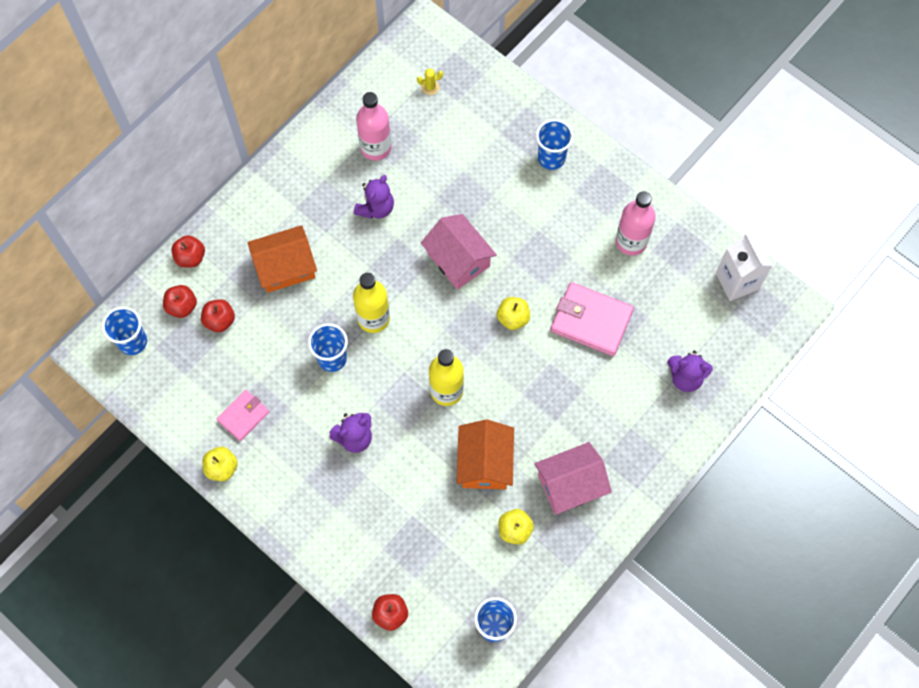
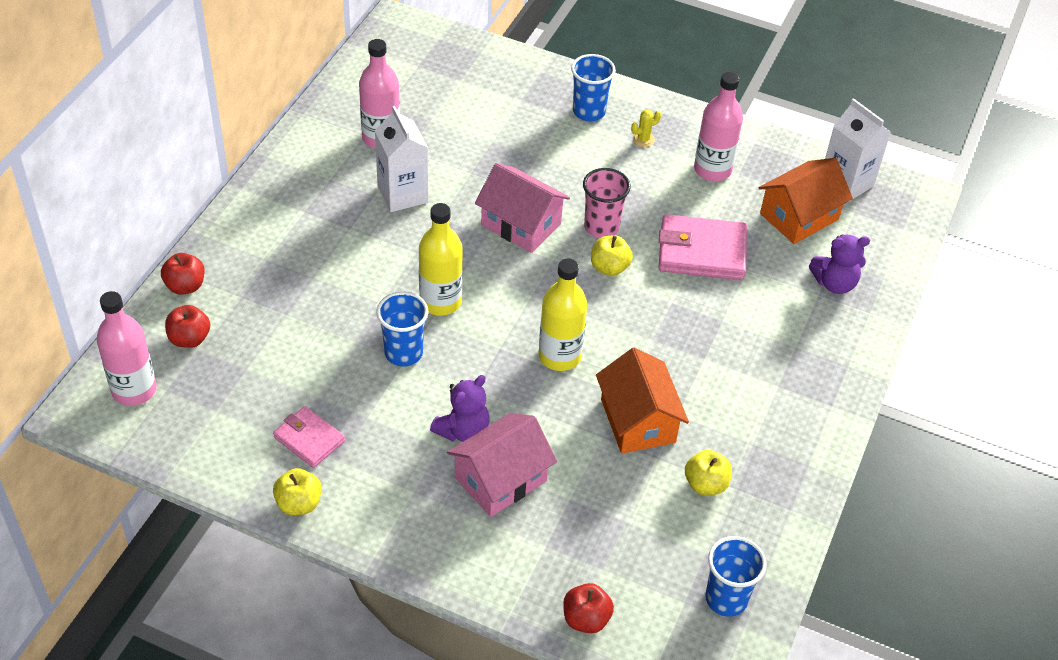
camera: 20 degrees left, 20 degrees down
(133, 342) = (134, 390): blue cup -> pink bottle
(220, 320) = (244, 343): red apple -> none
(243, 416) = (309, 439): pink wallet -> pink wallet turned 75 degrees counterclockwise
(285, 267) = (311, 272): orange house -> orange house (799, 216)
(376, 208) = (402, 194): purple teddy bear -> white carton
(430, 87) = (424, 73): yellow cactus -> yellow cactus (643, 139)
(520, 278) = (601, 227): none -> pink cup
(570, 484) = (752, 420): pink house -> pink house (500, 479)

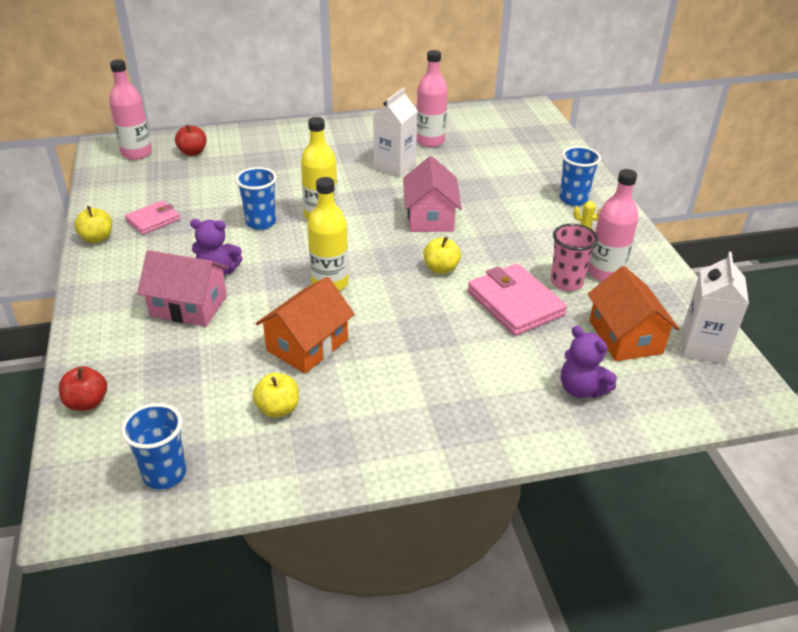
camera: 55 degrees right, 10 degrees down
(185, 286) = (231, 135): red apple -> none
(309, 439) = (153, 220): pink wallet -> pink wallet turned 45 degrees clockwise
(601, 227) = (474, 249): pink cup -> pink cup (566, 282)
(799, 216) = (625, 337): orange house -> orange house turned 60 degrees clockwise

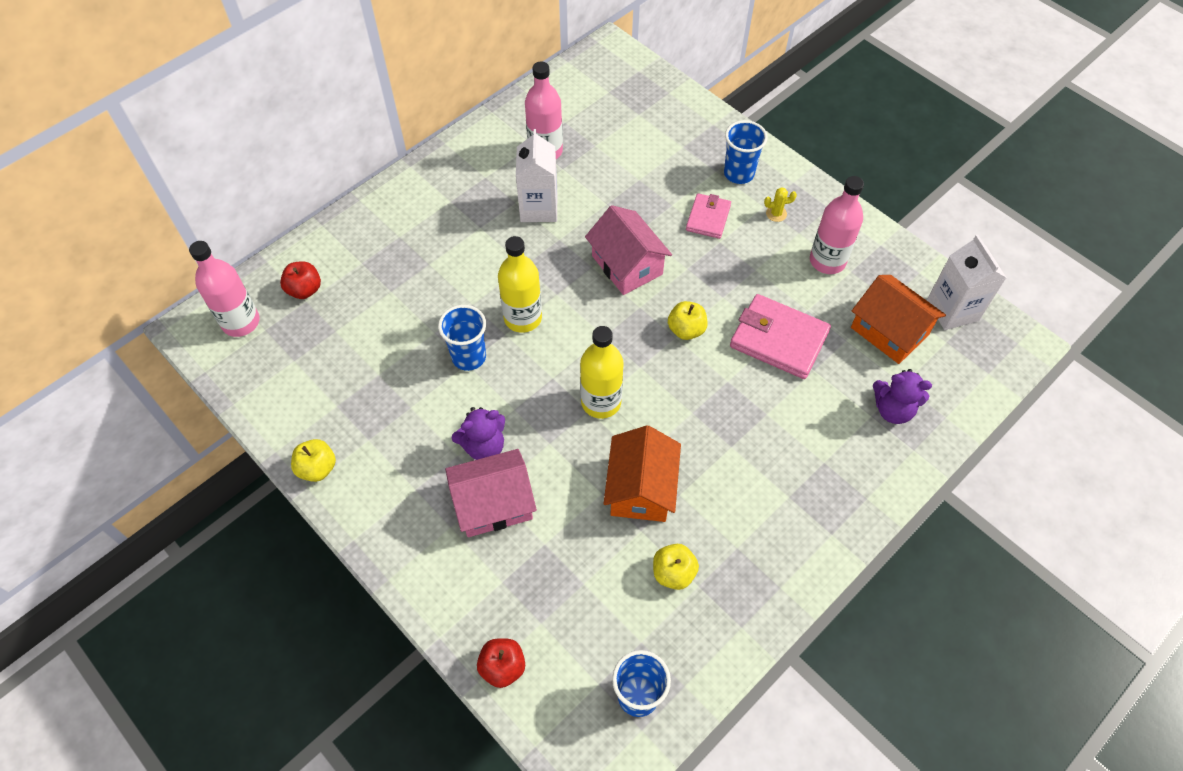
camera: 30 degrees left, 20 degrees up
(153, 220) = (354, 412): pink wallet -> pink wallet (708, 218)
(566, 282) = (803, 290): pink cup -> none

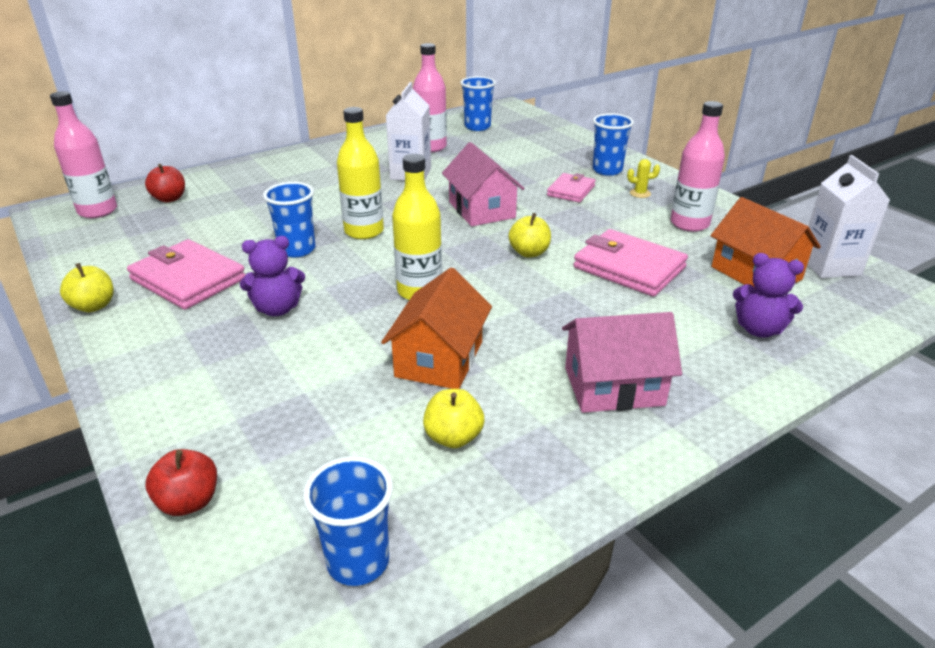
camera: 10 degrees right, 25 degrees down
(385, 417) = (188, 279): none -> pink wallet
(493, 503) = (263, 352): pink house -> pink house (613, 386)
(586, 100) = (477, 127): none -> blue cup

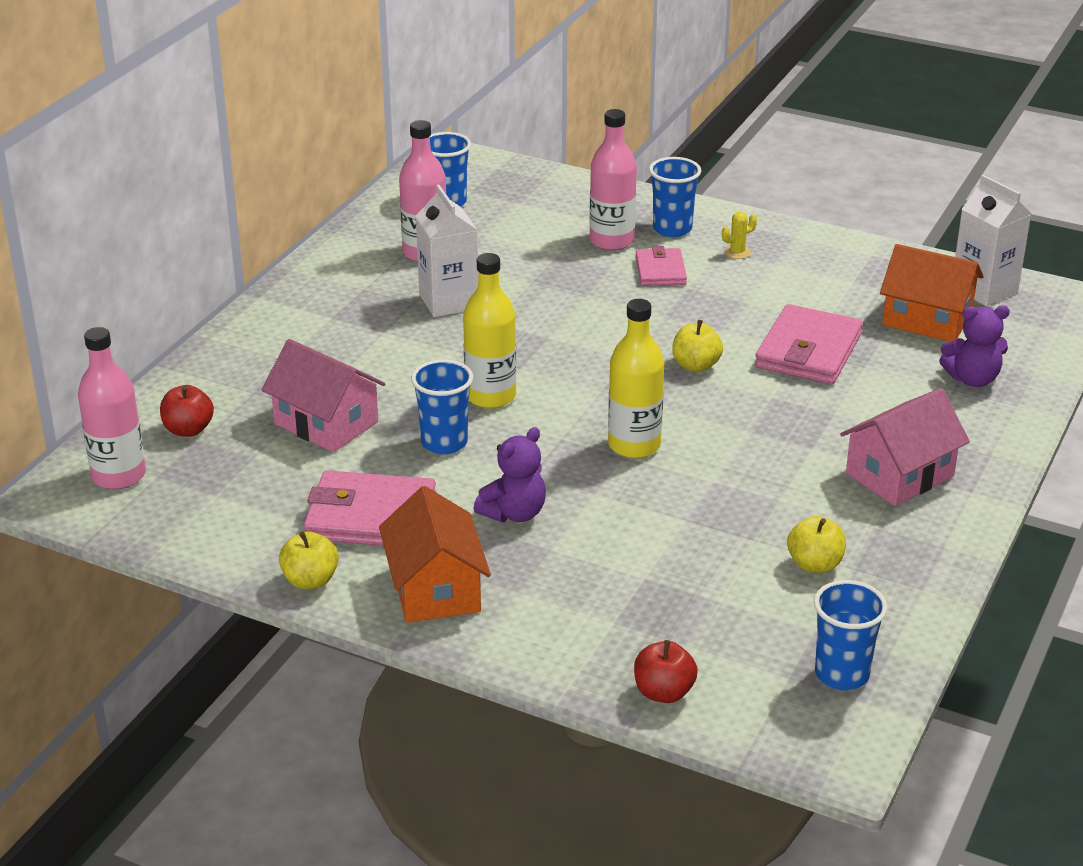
camera: 30 degrees left, 0 degrees up
(439, 359) = (730, 505): orange house -> orange house (435, 589)
(481, 210) = (589, 327): pink house -> pink house (326, 423)
(629, 267) = (808, 351): pink wallet -> pink wallet turned 75 degrees counterclockwise
(689, 224) = (821, 278): pink bottle -> pink bottle (611, 241)

